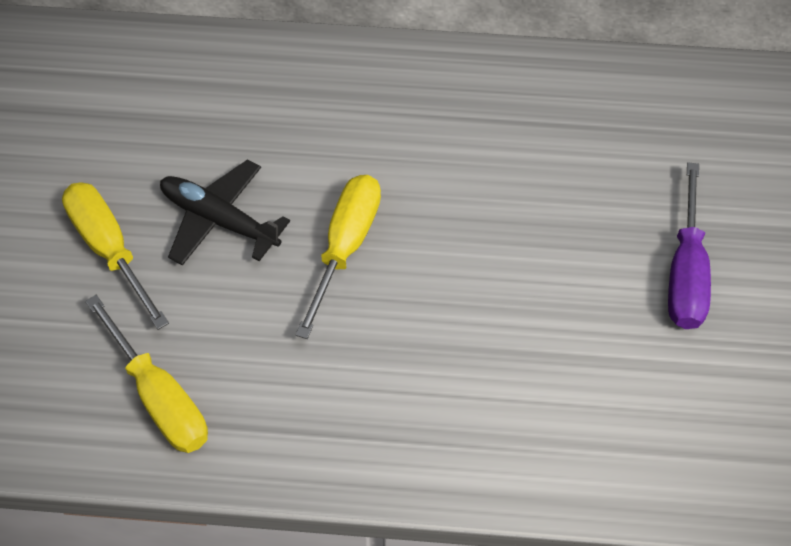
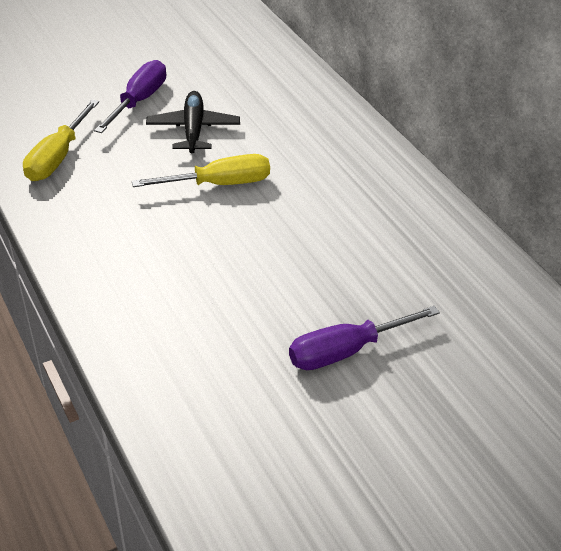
camera: 55 degrees right, 15 degrees down
(109, 248) = (139, 100): yellow screwdriver -> purple screwdriver

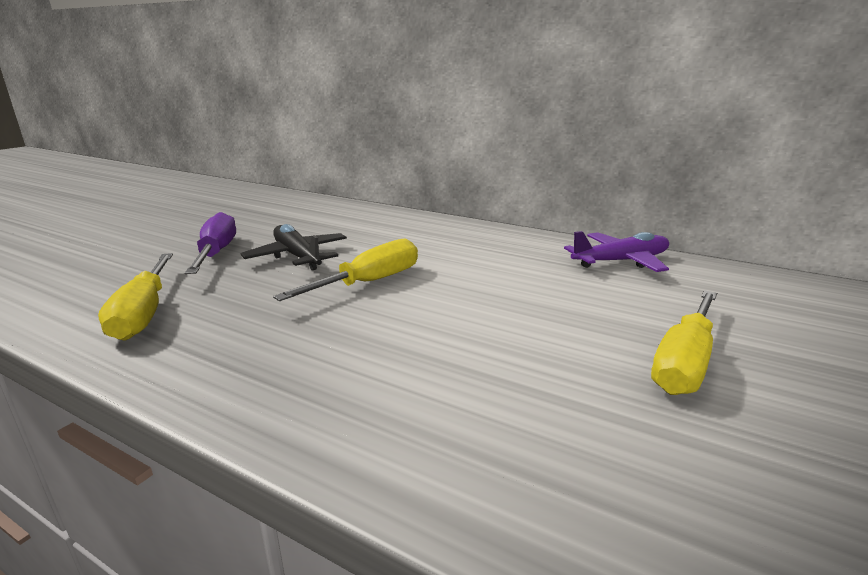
camera: 30 degrees left, 20 degrees down
(345, 351) = (684, 363): purple screwdriver -> yellow screwdriver
(448, 243) = (621, 261): none -> purple plane

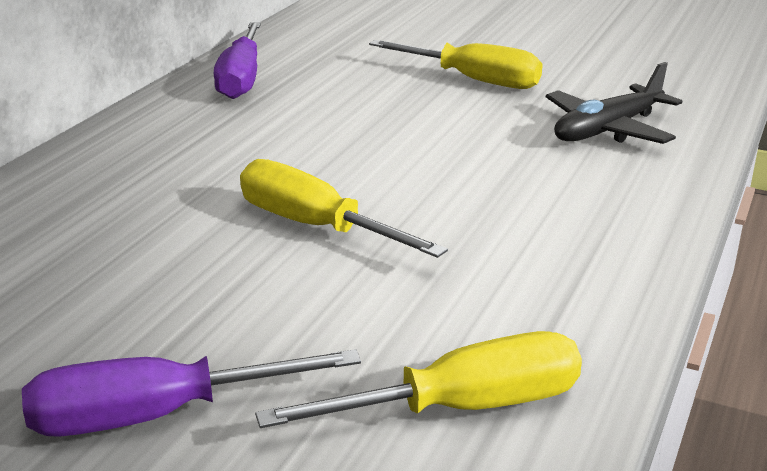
camera: 95 degrees left, 5 degrees up
(297, 256) = (195, 307): black plane -> black plane (607, 130)
(621, 261) = (241, 79): purple plane -> purple screwdriver

